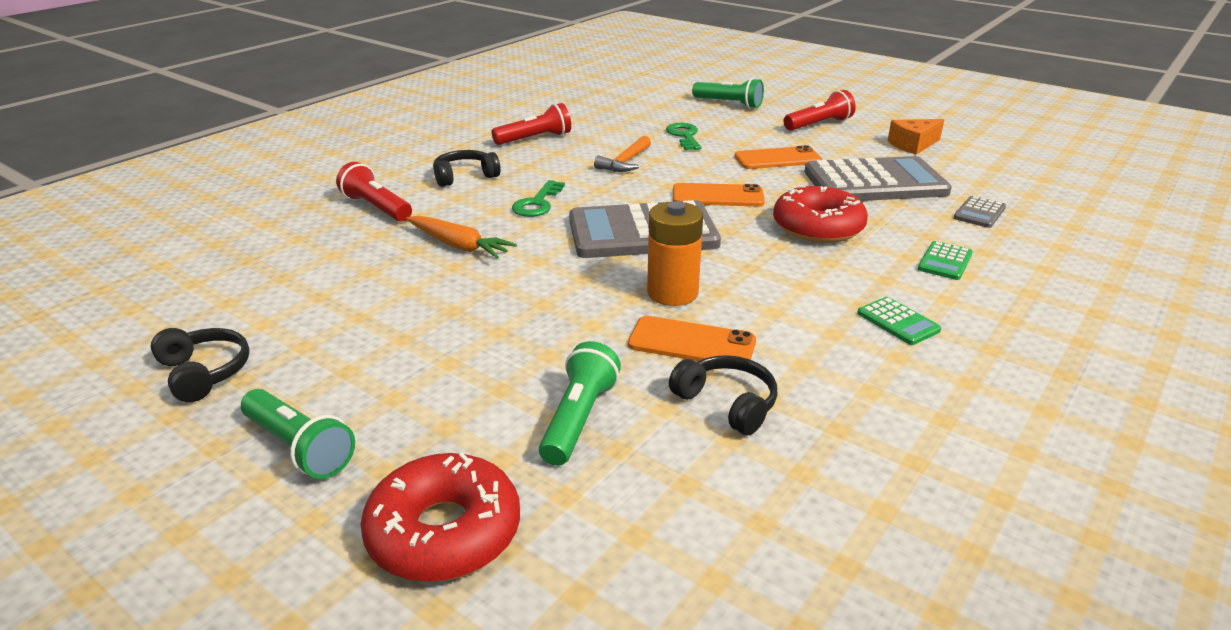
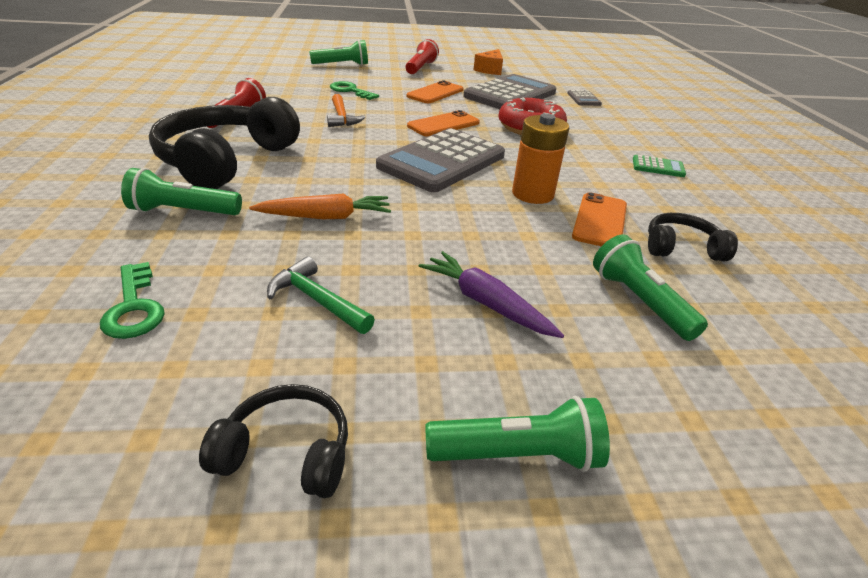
camera: 45 degrees left, 5 degrees up
(354, 301) = (317, 300): none -> green hammer
(376, 207) = (183, 212): red flashlight -> green flashlight
(444, 532) = (729, 436): red donut -> none
(454, 357) = (486, 303): none -> purple carrot
(465, 176) = (226, 161): black headphones -> black headphones, size x2.03
(537, 203) = (330, 164): green key -> green key (134, 307)
(691, 343) = (600, 221): orange phone -> orange phone turned 45 degrees counterclockwise
(945, 261) = (616, 128): green calculator -> none

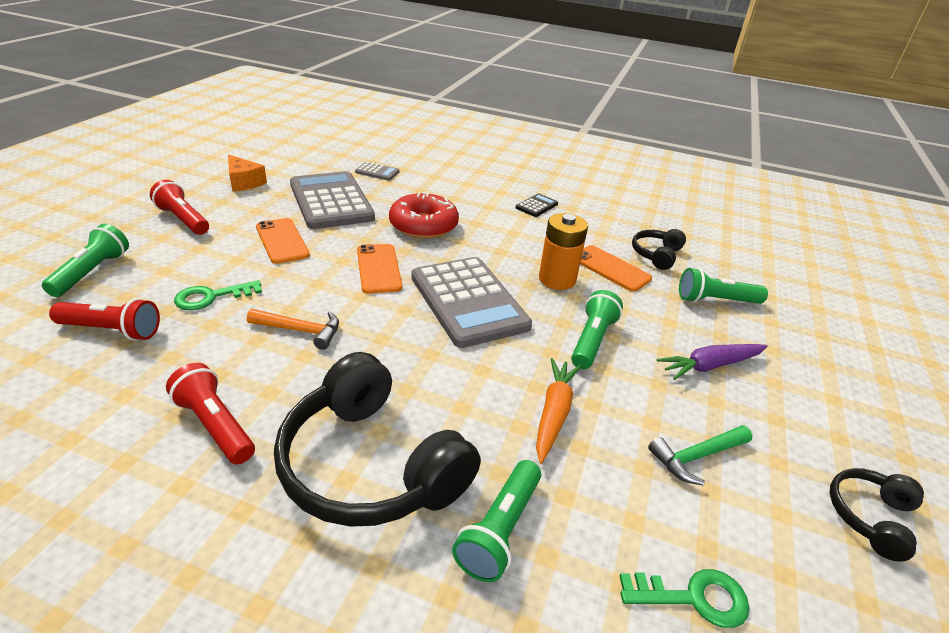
camera: 65 degrees left, 0 degrees up
(296, 80) = (112, 330): none -> red flashlight
(517, 455) = (857, 410): green flashlight -> green flashlight (592, 340)
(658, 167) = (536, 206): green calculator -> black calculator

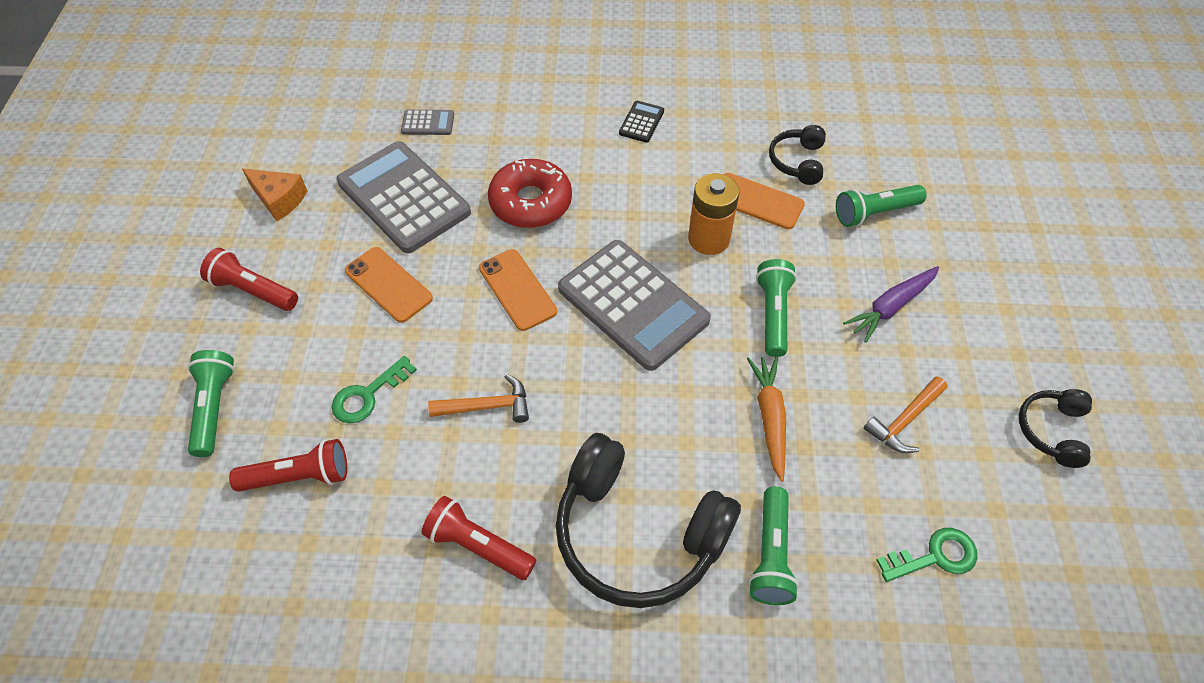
camera: 15 degrees left, 20 degrees up
(697, 457) = (904, 420): green hammer -> orange hammer

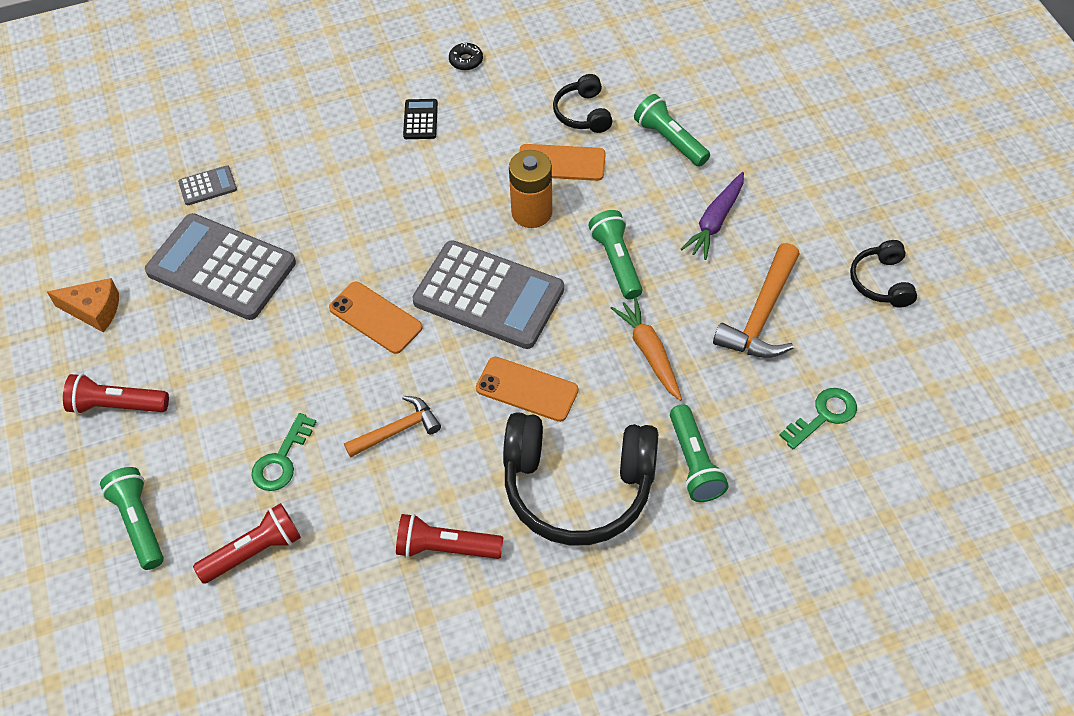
camera: 20 degrees left, 0 degrees up
(388, 285) = (249, 355): orange phone -> orange phone (527, 389)
(531, 202) = (349, 232): red donut -> none
(706, 82) = (466, 60): none -> black donut
(874, 213) = (670, 140): green flashlight -> green flashlight turned 90 degrees clockwise
(904, 420) = (761, 315): orange hammer -> orange hammer, size x1.54

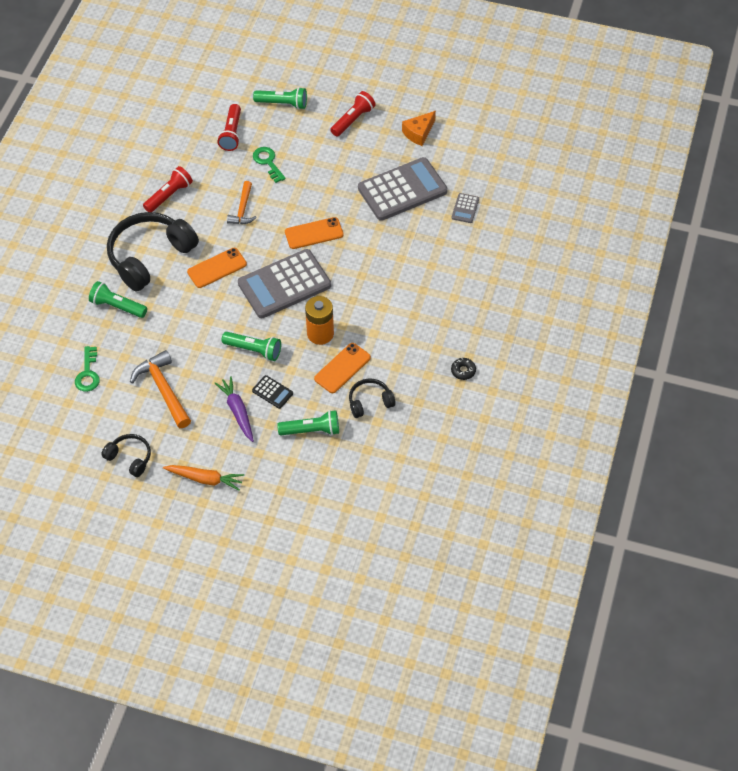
camera: 125 degrees right, 0 degrees up
(420, 120) = (433, 323): black calculator -> black calculator (272, 392)
(583, 113) = (370, 402): black headphones -> black headphones turned 45 degrees counterclockwise
(649, 353) = (188, 328): orange carrot -> orange carrot (205, 479)

